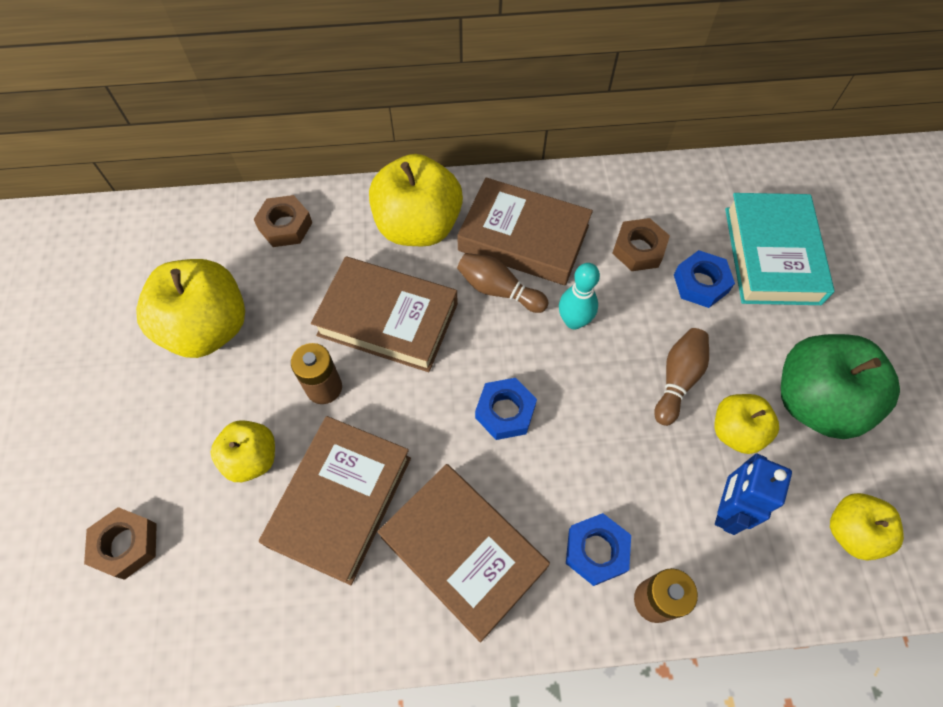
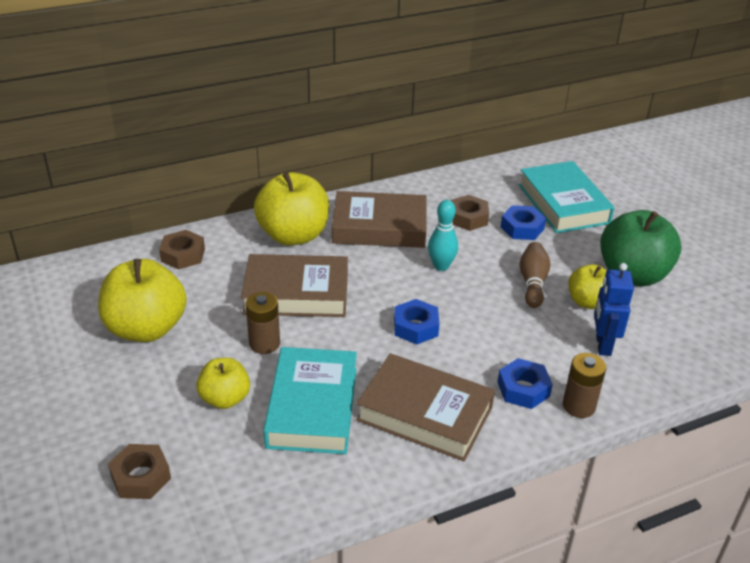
camera: 20 degrees left, 25 degrees down
(340, 501) = (312, 407): brown book -> turquoise book
(498, 290) = (375, 260): brown bowling pin -> none
(851, 532) = (692, 337): yellow apple -> none

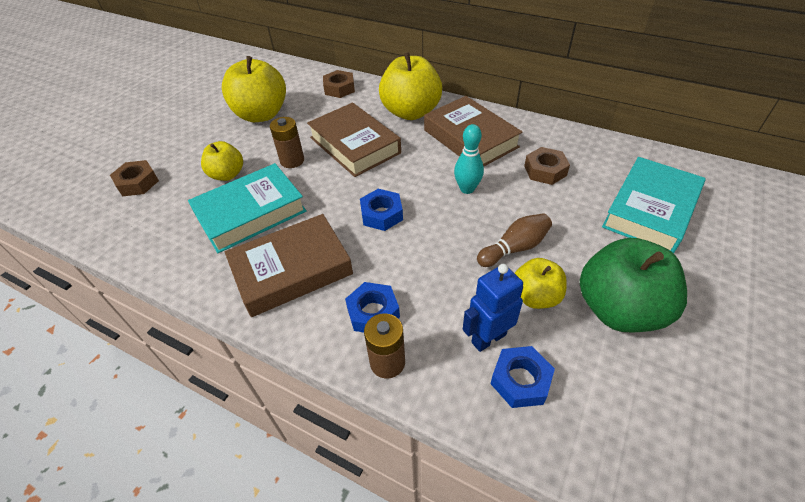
camera: 55 degrees right, 10 degrees up
(425, 413) = (291, 270): brown book -> brown book turned 75 degrees clockwise
(522, 228) = (577, 204): blue nut -> blue nut (520, 380)

